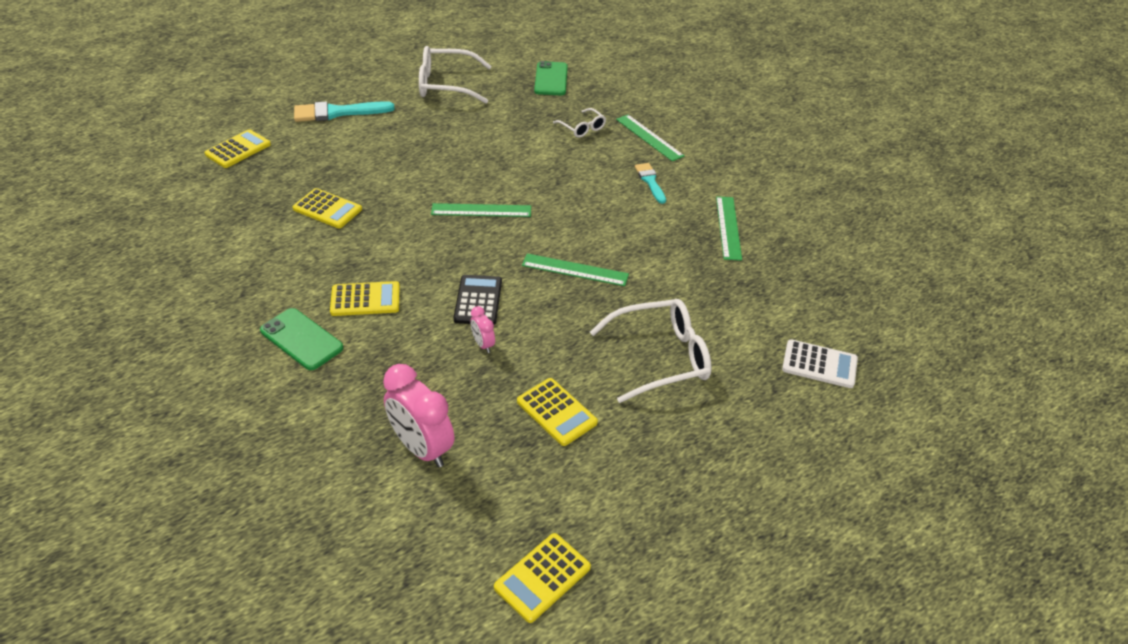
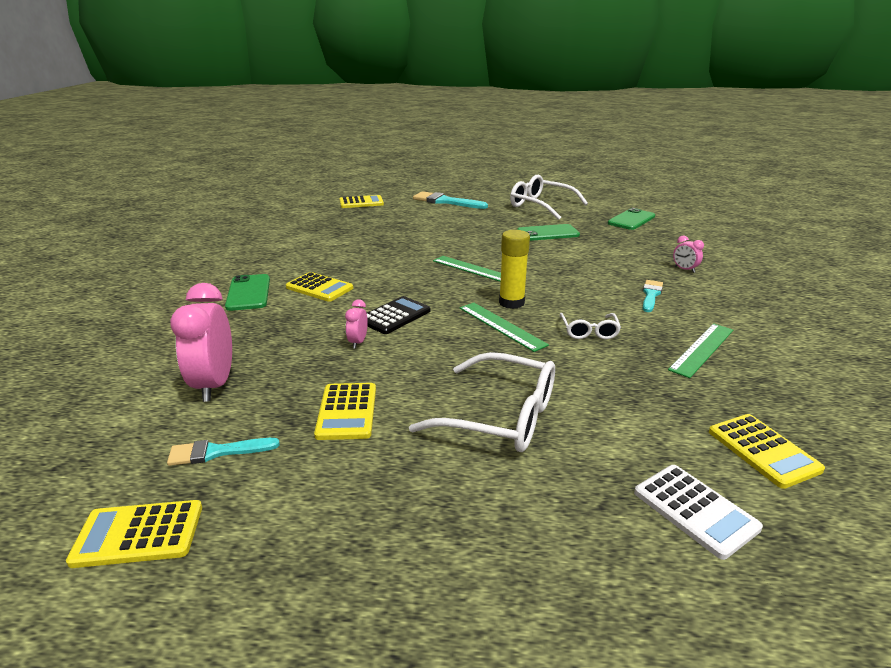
camera: 40 degrees right, 15 degrees down
(327, 209) = (369, 239): yellow calculator -> yellow calculator (763, 450)
(495, 129) = (548, 233): none -> green phone
(509, 496) = (217, 452): none -> turquoise brush
(556, 239) = (511, 303): none -> yellow glue stick
(582, 128) = (624, 249): white glasses -> white glasses (589, 331)
(649, 137) = (684, 269): green ruler -> pink clock

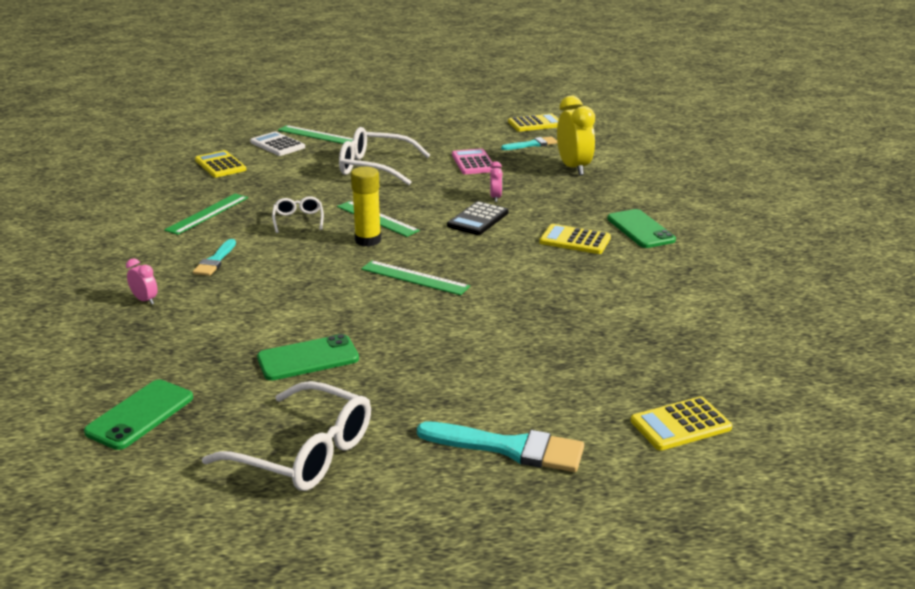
camera: 170 degrees right, 0 degrees up
(214, 385) = (573, 168): pink clock -> yellow clock
(347, 411) = (473, 163): yellow calculator -> pink calculator
(627, 545) = (316, 135): none -> green ruler

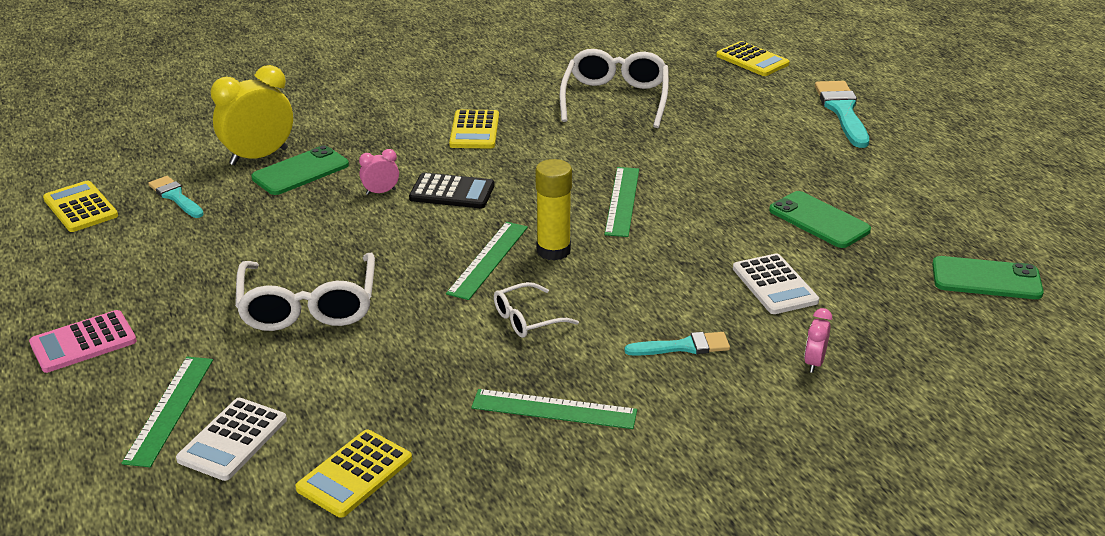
camera: 110 degrees left, 5 degrees up
(242, 311) = (775, 285): none -> white calculator
(304, 452) = (937, 186): white glasses -> white glasses (615, 99)
(473, 163) = (262, 229): pink calculator -> pink calculator (83, 342)
(640, 229) = (427, 101): green phone -> green phone (301, 171)

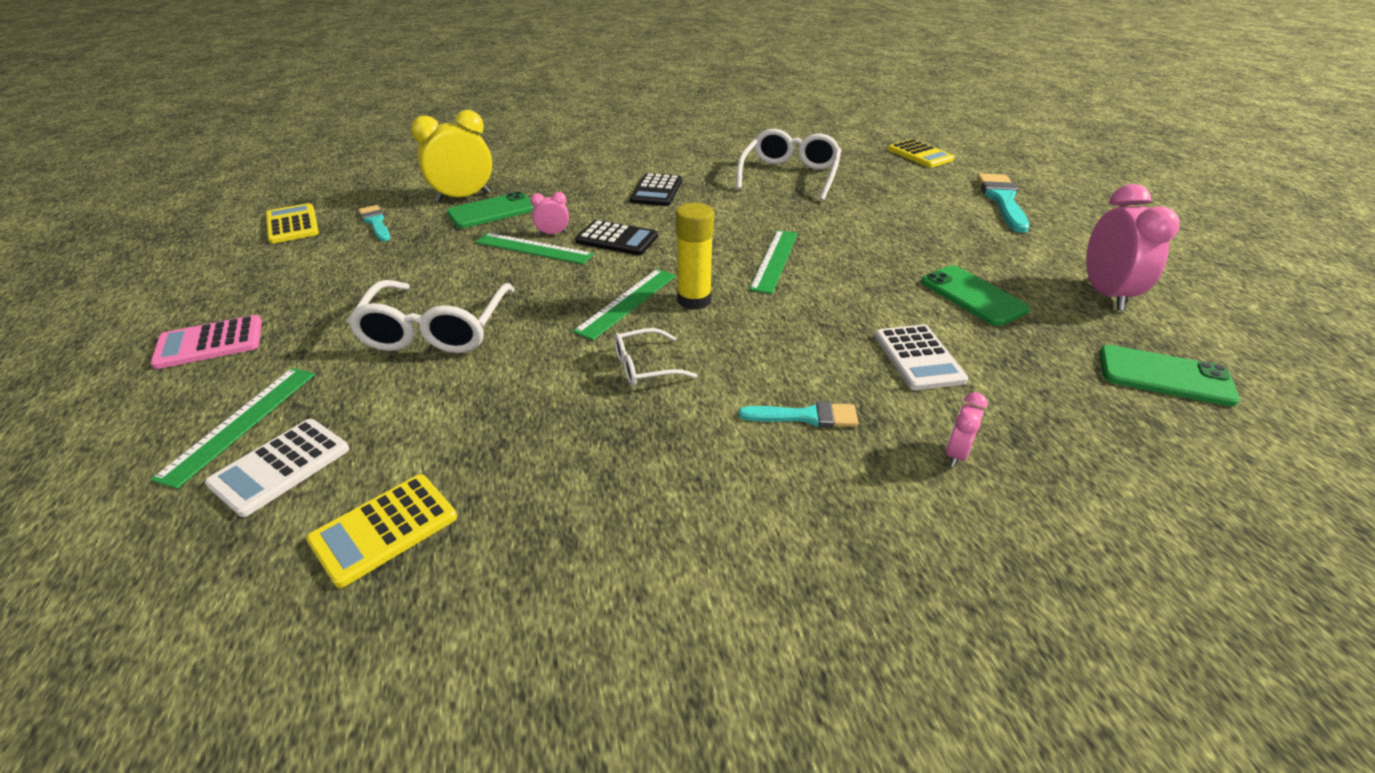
camera: 10 degrees right, 5 degrees up
(474, 130) = (656, 191): yellow calculator -> black calculator
(554, 409) = (639, 475): green ruler -> green ruler (533, 248)
(940, 207) = (1105, 294): none -> pink clock

